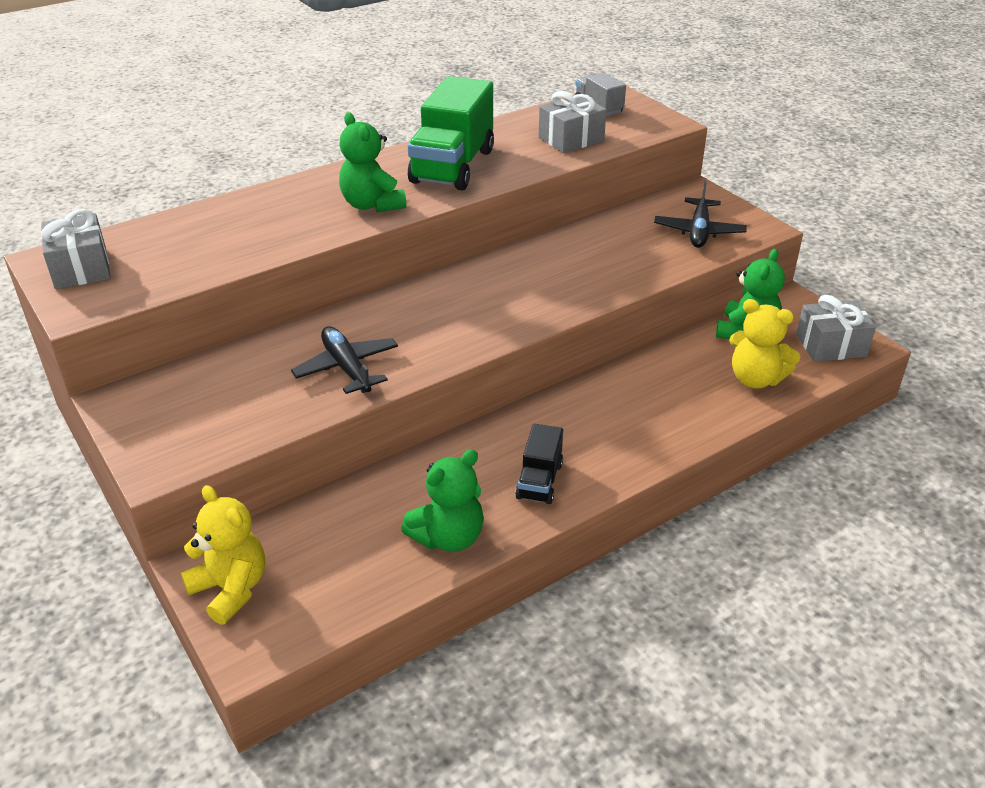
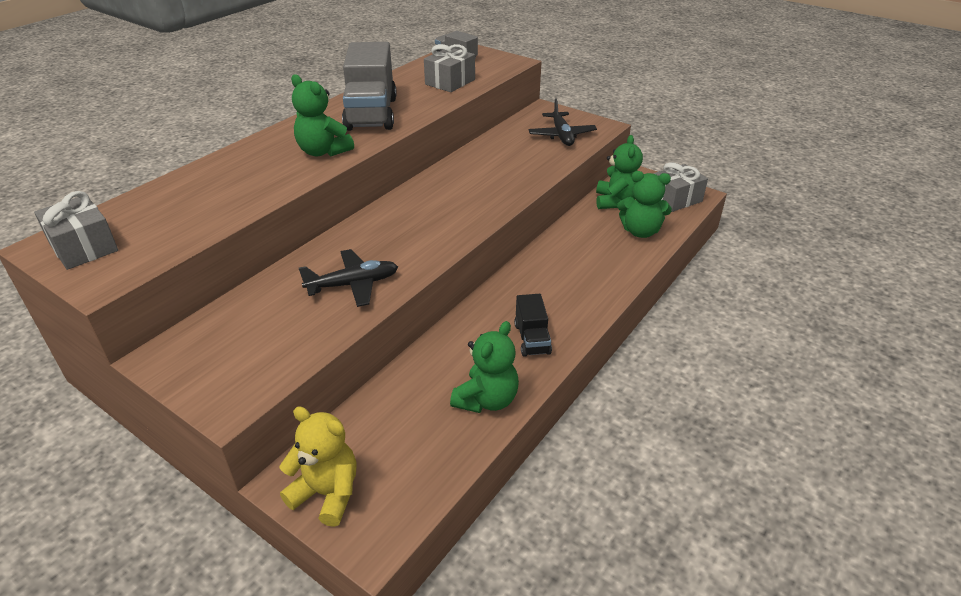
camera: 20 degrees left, 0 degrees up
(347, 368) = (353, 284): black plane -> black plane turned 120 degrees clockwise
(453, 166) = (371, 114): green truck -> grey truck
(755, 379) = (640, 231): yellow teddy bear -> green teddy bear

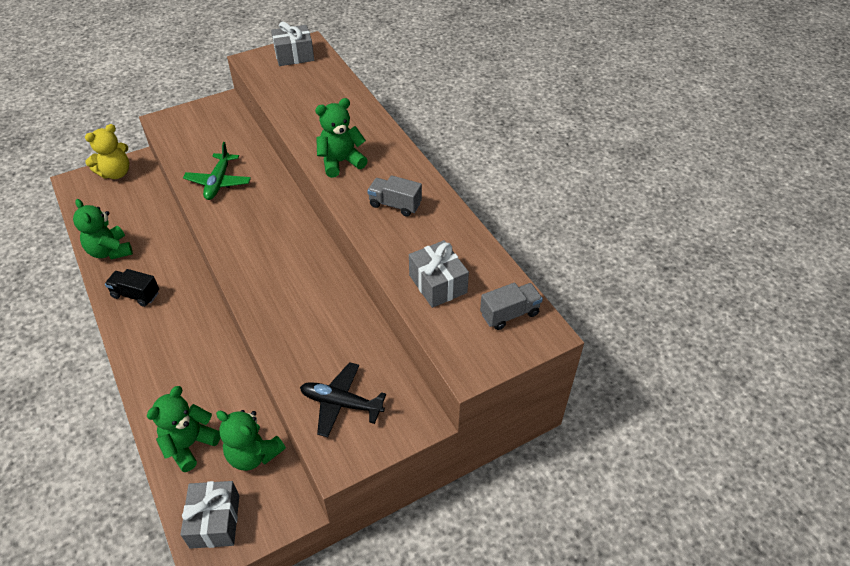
camera: 115 degrees right, 10 degrees up
(353, 284) = (218, 182): black plane -> green plane
(371, 114) = (395, 205): grey truck -> grey truck, size x0.51

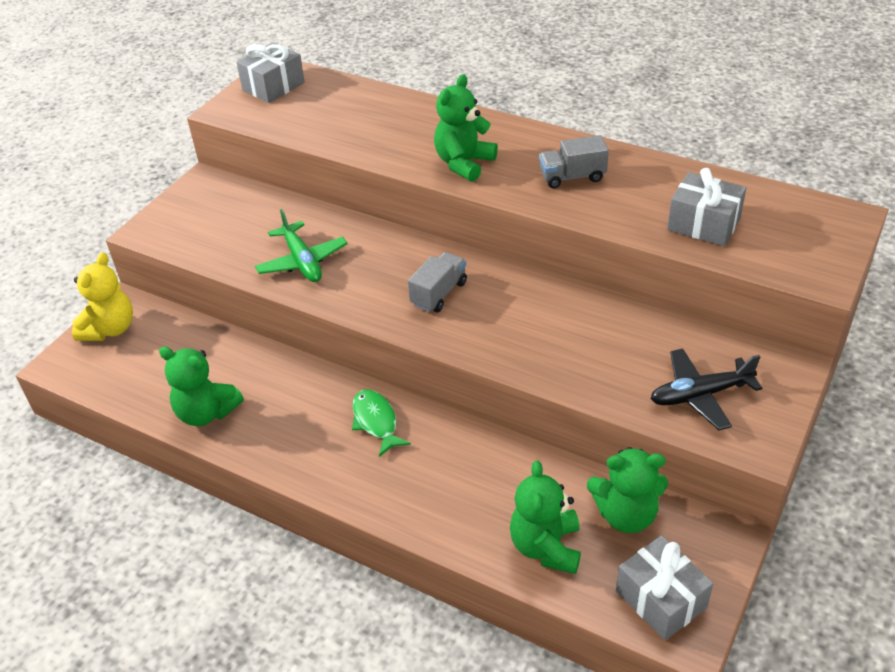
camera: 30 degrees left, 5 degrees down
(136, 295) = (298, 440): black truck -> none
(185, 308) = (376, 422): none -> green fish
(509, 314) = (799, 217): grey truck -> grey truck (439, 293)

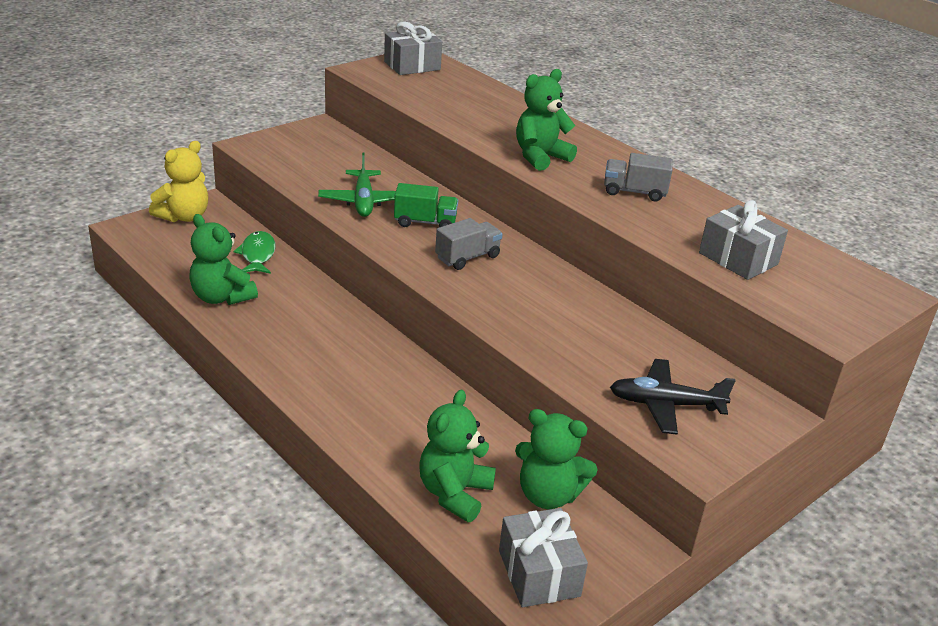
camera: 15 degrees right, 10 degrees down
(376, 266) = (425, 222): none -> green truck
(376, 422) = (362, 349): green fish -> green fish (257, 255)

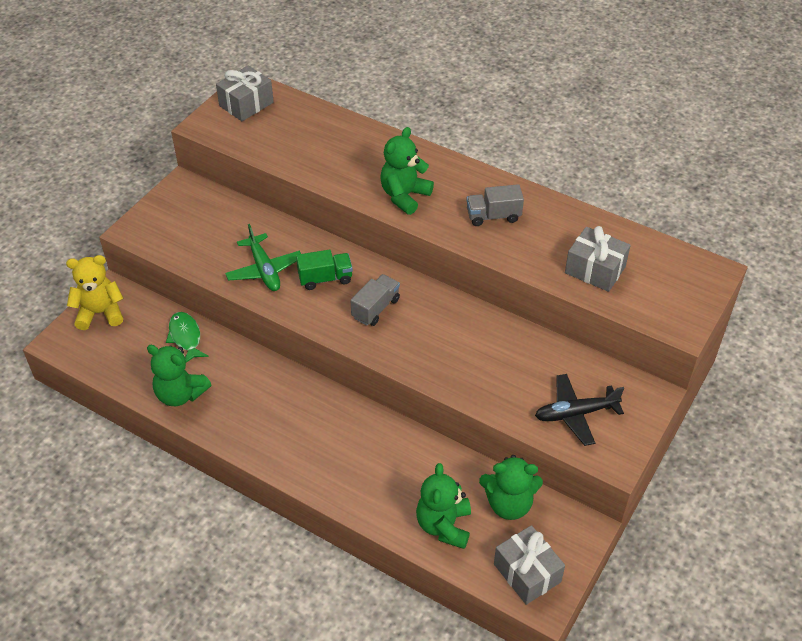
camera: 15 degrees left, 15 degrees up
(184, 216) = (100, 313): yellow teddy bear -> yellow teddy bear turned 120 degrees counterclockwise

